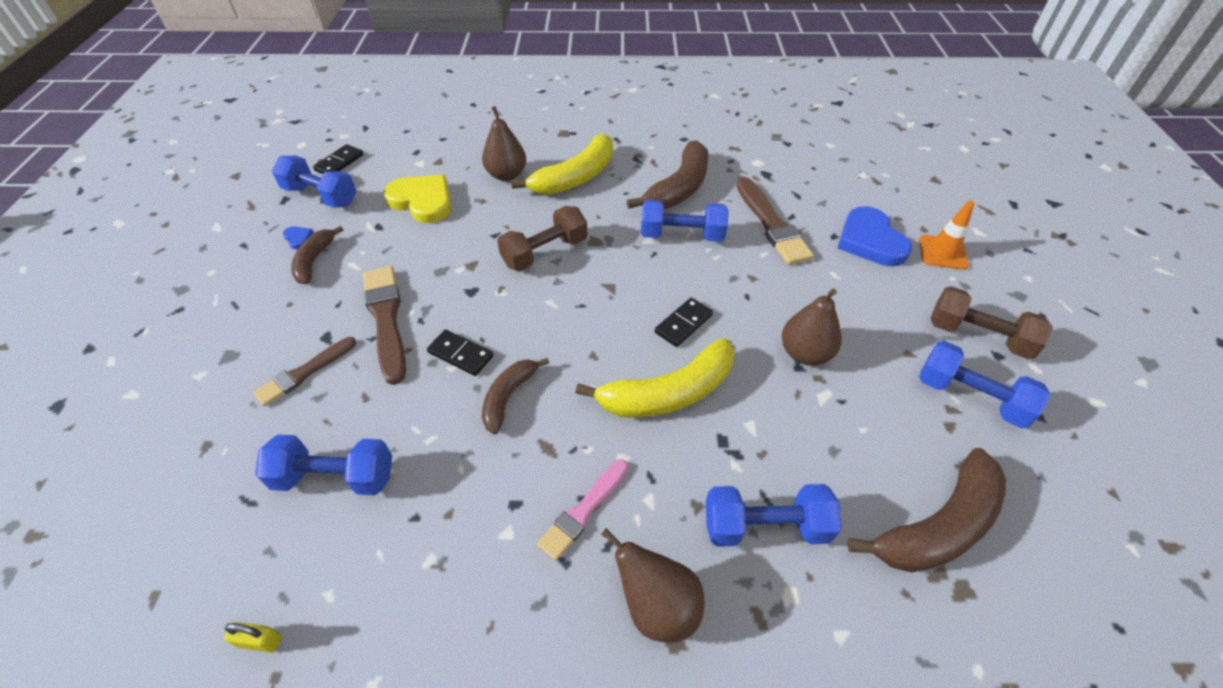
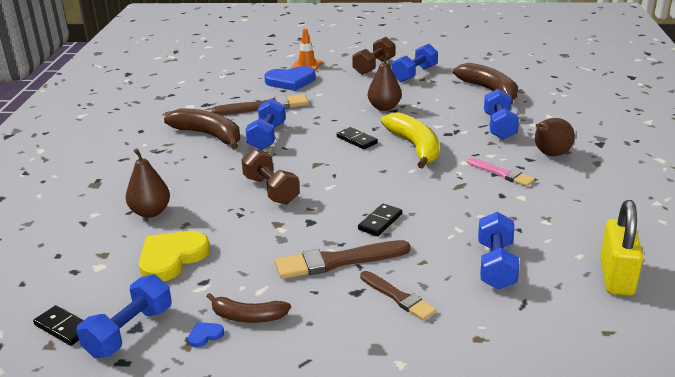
camera: 85 degrees left, 20 degrees down
(260, 641) = (616, 277): yellow padlock -> yellow padlock, size x2.41
(508, 397) = (420, 200): brown banana -> none
(575, 177) = (172, 178): yellow banana -> none

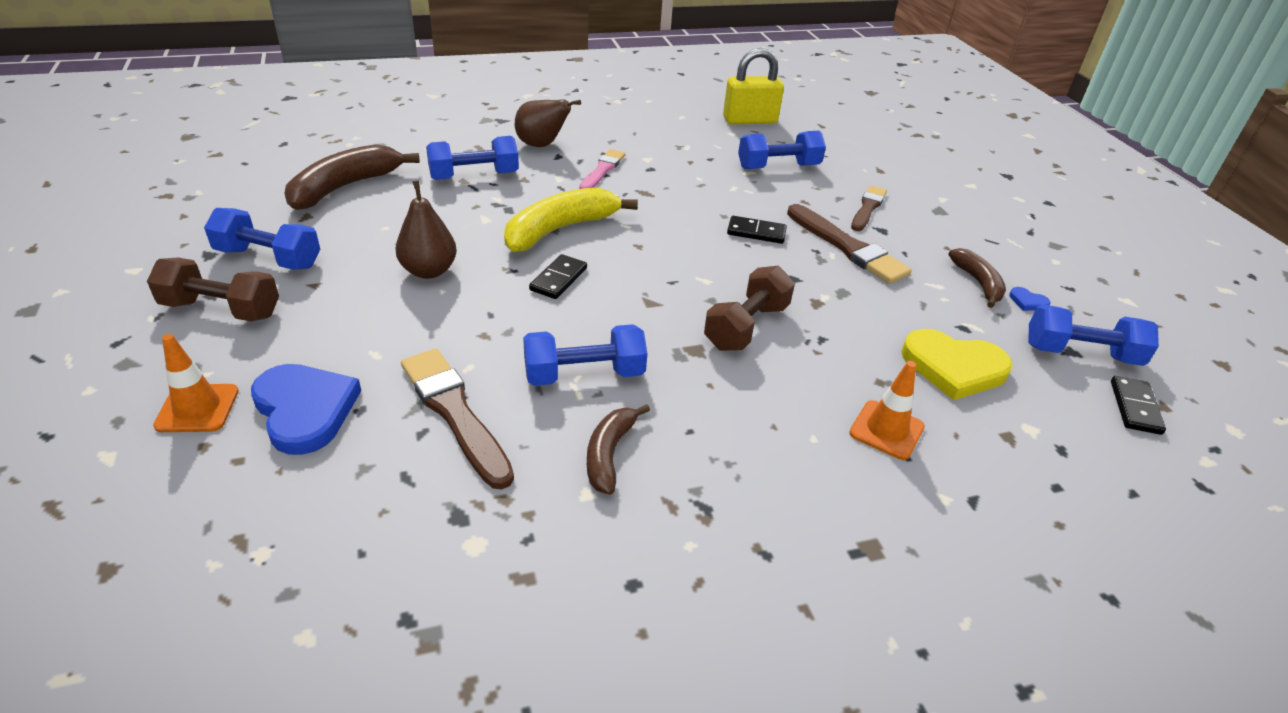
camera: 115 degrees left, 10 degrees up
(150, 212) = (886, 430): brown pear -> orange traffic cone
(209, 135) = (609, 454): brown banana -> brown banana, size x0.59

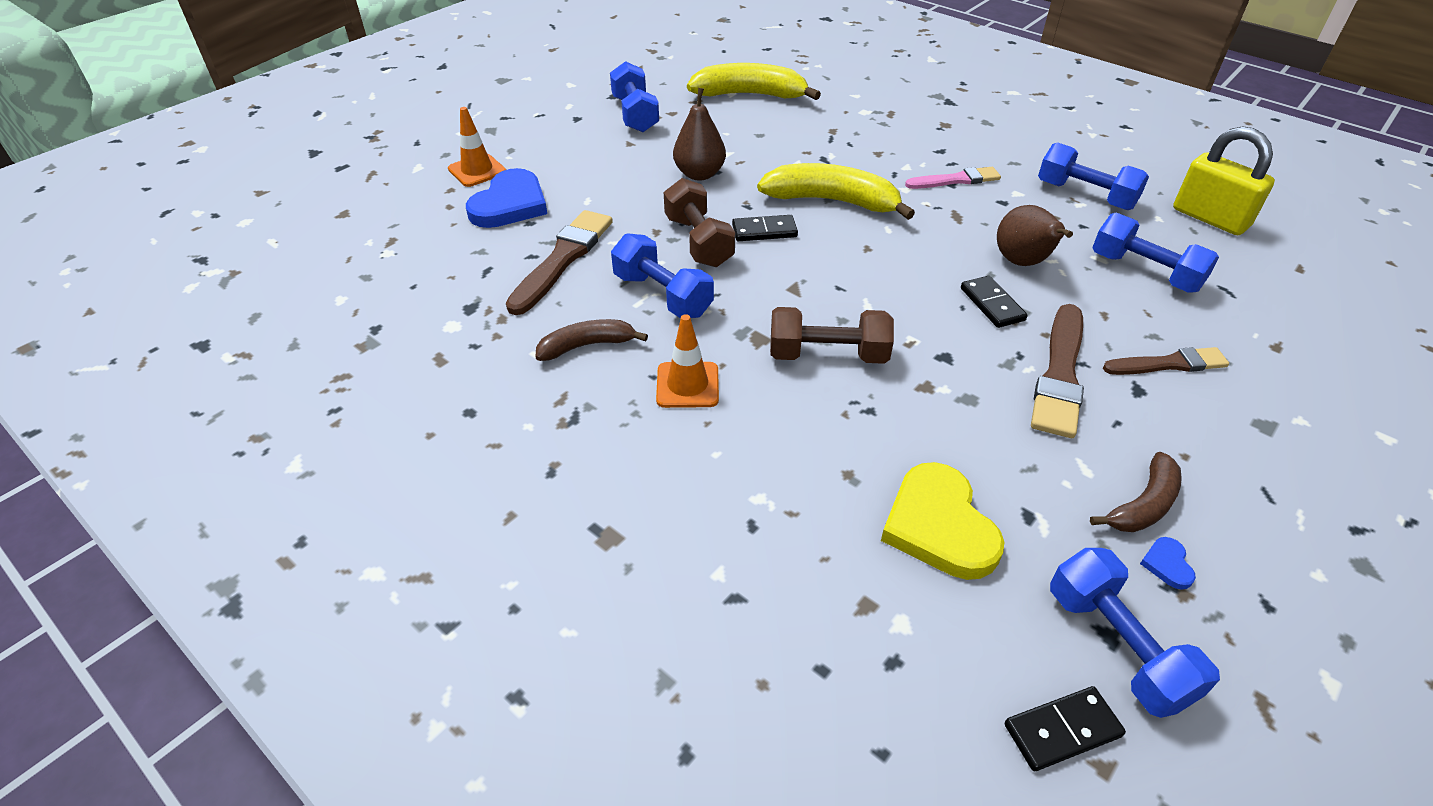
camera: 60 degrees right, 5 degrees up
(221, 309) = (568, 129): brown dumbbell -> brown dumbbell (699, 241)
(345, 187) = (750, 95): brown banana -> yellow banana
(474, 176) = (846, 131): blue dumbbell -> blue dumbbell (1085, 195)
(542, 145) = (943, 136): brown pear -> brown pear (1023, 263)
(886, 430) = (777, 501): orange traffic cone -> orange traffic cone (687, 385)

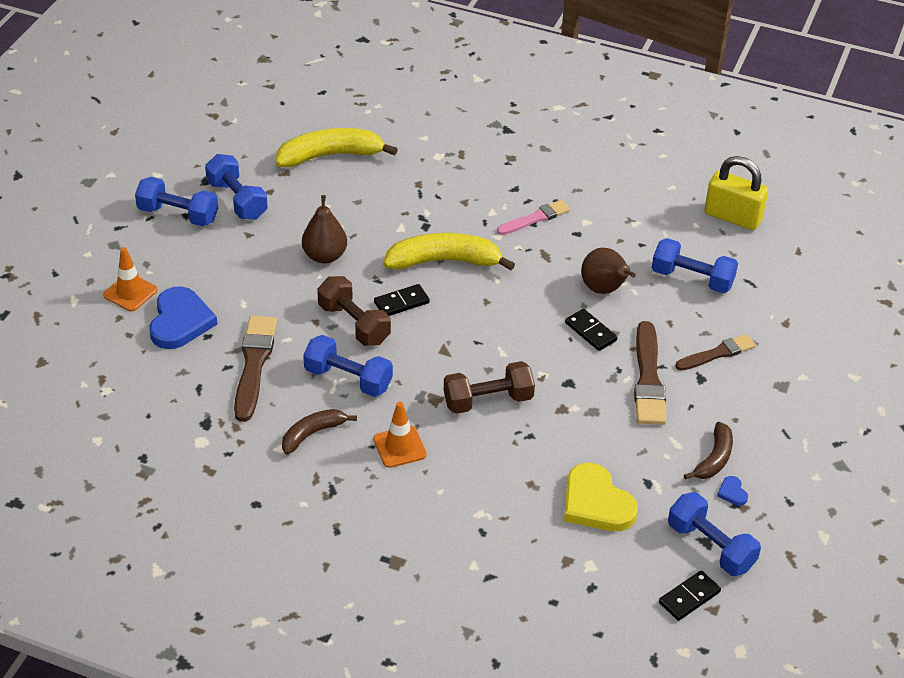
camera: 20 degrees left, 0 degrees up
(1085, 195) = (638, 213): blue dumbbell -> blue dumbbell (178, 214)

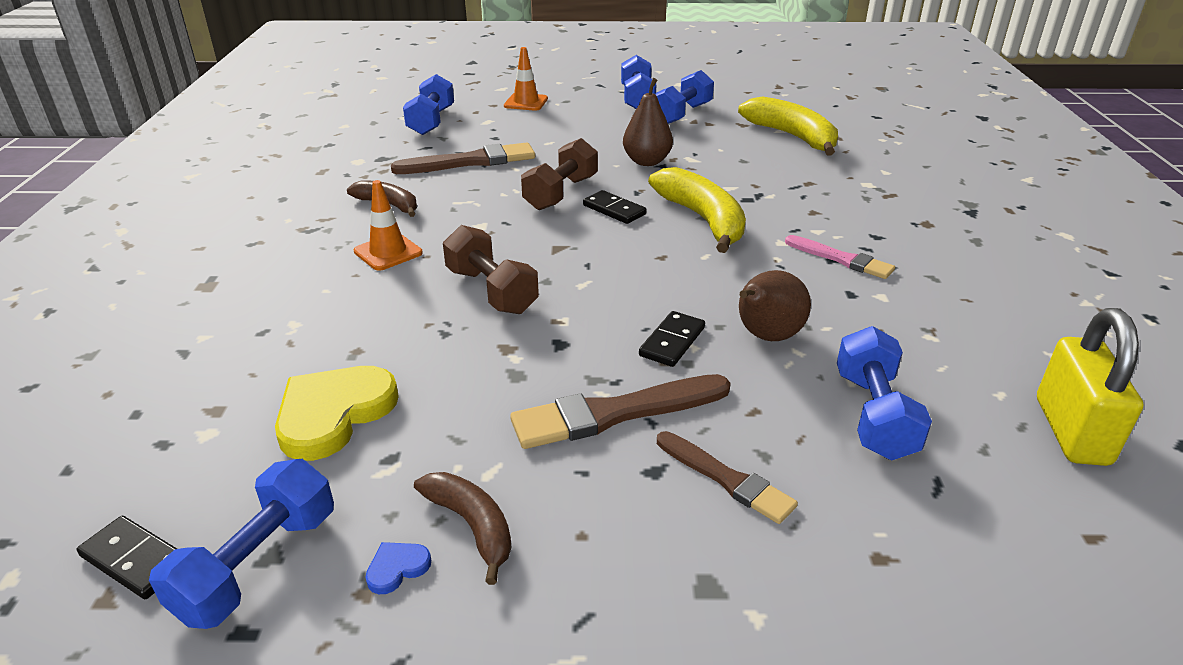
camera: 70 degrees right, 10 degrees down
(180, 321) = (505, 125): blue heart -> none
(348, 379) = (477, 206): blue dumbbell -> blue dumbbell (431, 121)
(714, 459) = (472, 526): brown banana -> brown banana turned 135 degrees counterclockwise

